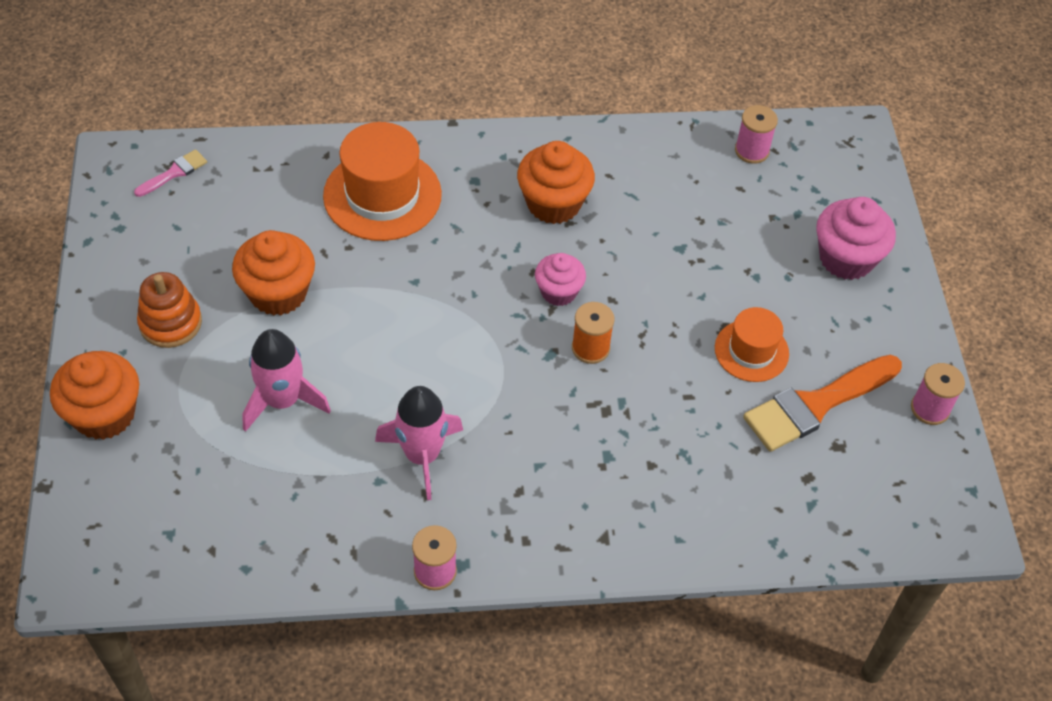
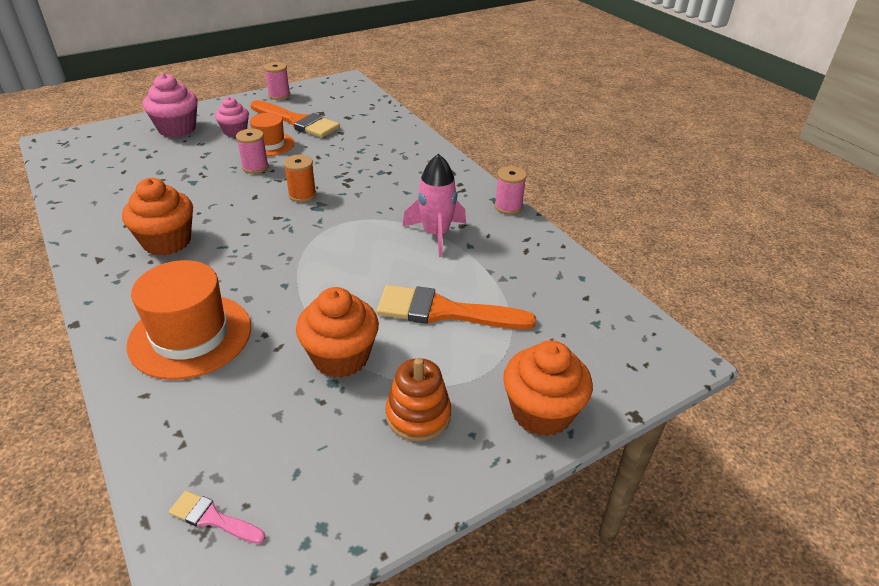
camera: 115 degrees left, 15 degrees down
(283, 400) = (444, 311): pink rocket -> orange brush
(558, 292) = (259, 218): pink cupcake -> pink cupcake (235, 131)
(752, 151) = (81, 173): pink spool -> pink spool (255, 167)

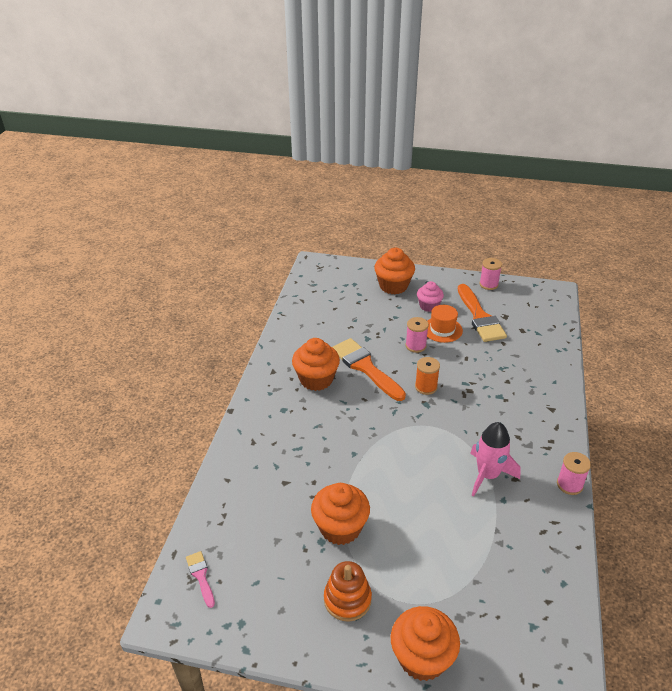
camera: 45 degrees right, 0 degrees up
(177, 129) = (393, 286): pink cupcake -> orange cupcake
(190, 335) = (276, 456): orange hat -> none
(444, 311) = (432, 540): orange brush -> orange brush (365, 367)

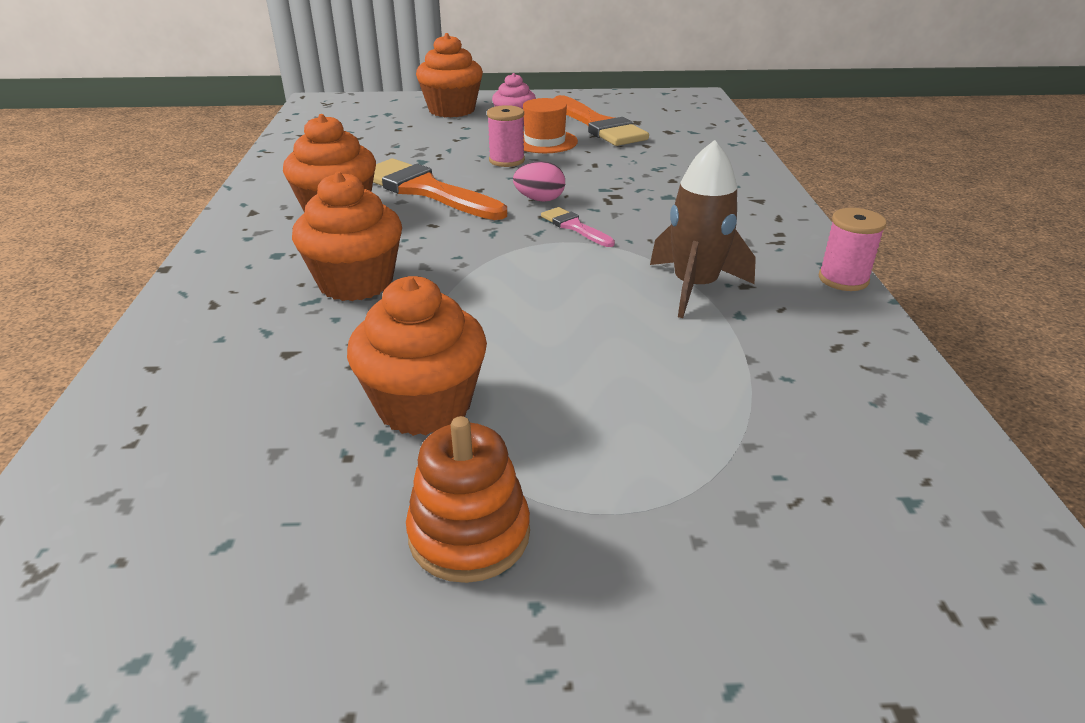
camera: 15 degrees left, 5 degrees down
(201, 576) = (65, 559): pink brush -> pink brush (574, 227)
(422, 657) = (694, 622): orange cupcake -> orange cupcake (356, 282)
(426, 387) = (539, 200): orange spool -> pink egg
(488, 284) = (597, 97): pink spool -> none
(488, 475) = (695, 287): pink rocket -> brown rocket

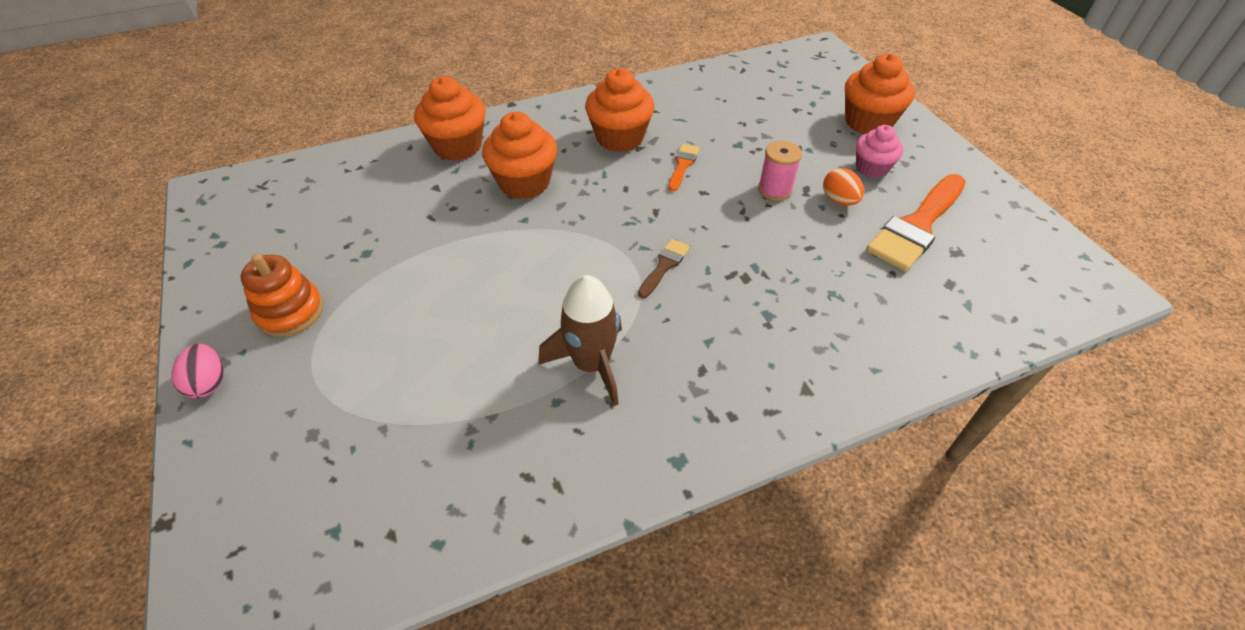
camera: 70 degrees right, 15 degrees up
(424, 405) = (396, 259): orange cupcake -> orange cupcake (457, 146)
(426, 190) = (682, 165): orange brush -> orange brush, size x0.48
(539, 200) = (705, 232): pink egg -> pink egg (209, 383)
(544, 141) = (839, 200): orange hat -> orange egg
(574, 227) = (664, 266): pink brush -> brown brush
(843, 279) = (654, 477): pink spool -> none

